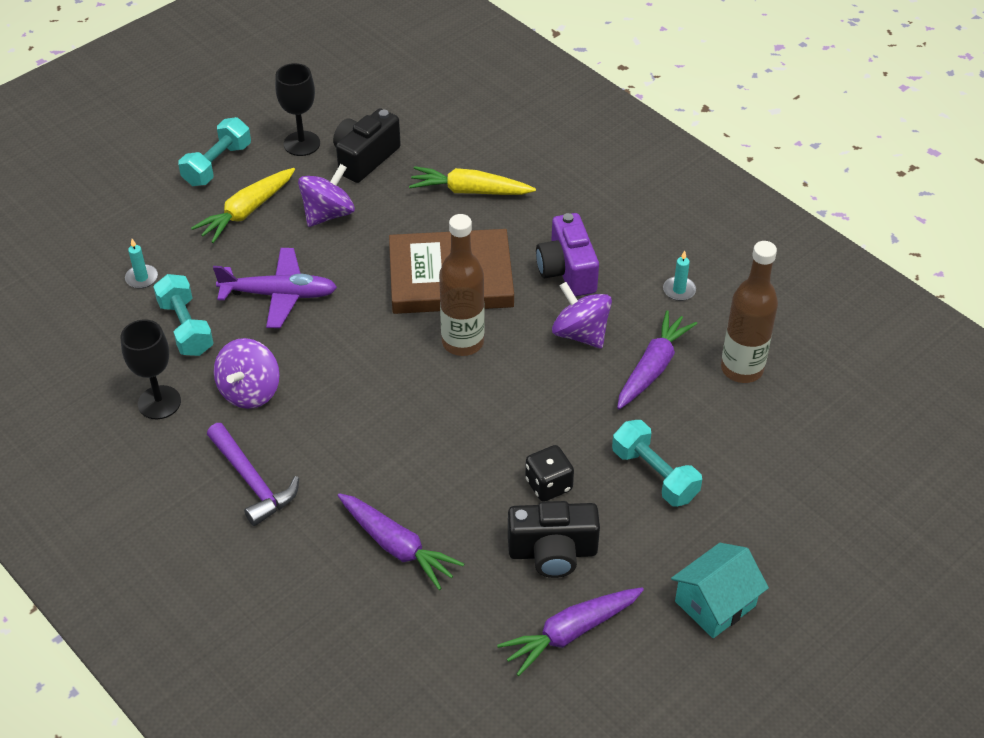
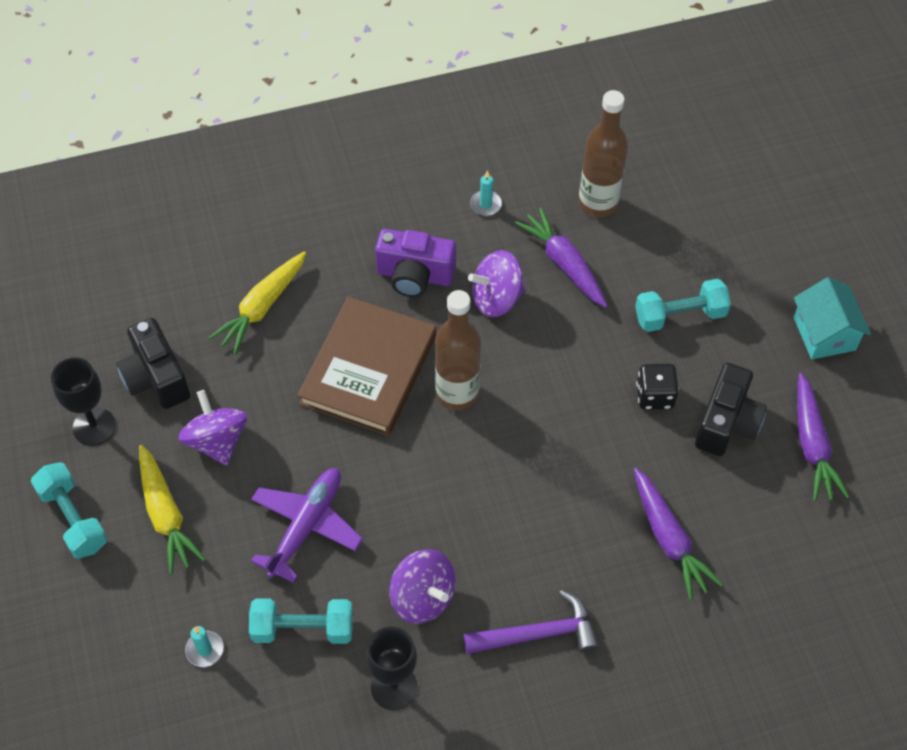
camera: 65 degrees left, 10 degrees up
(397, 546) = (669, 539): purple carrot -> purple carrot turned 90 degrees clockwise

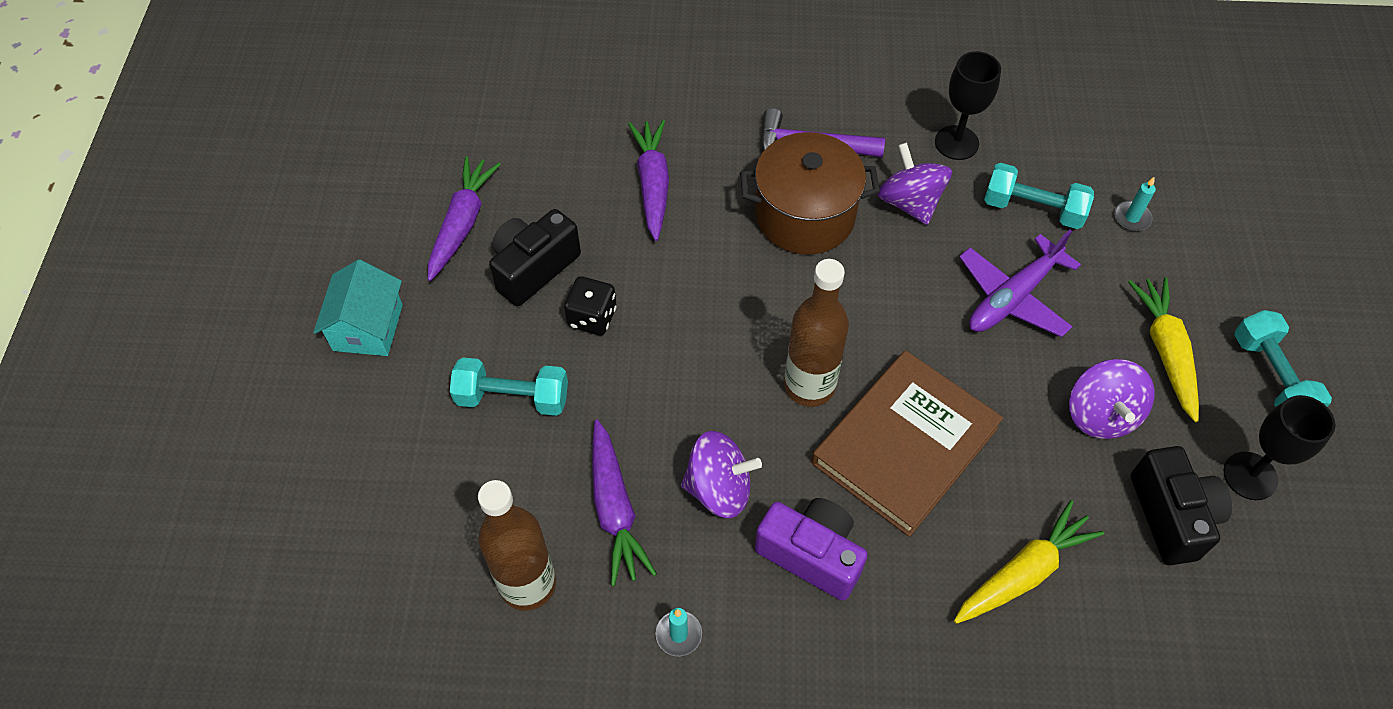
camera: 160 degrees left, 0 degrees up
(516, 550) = (805, 216): none -> brown pot

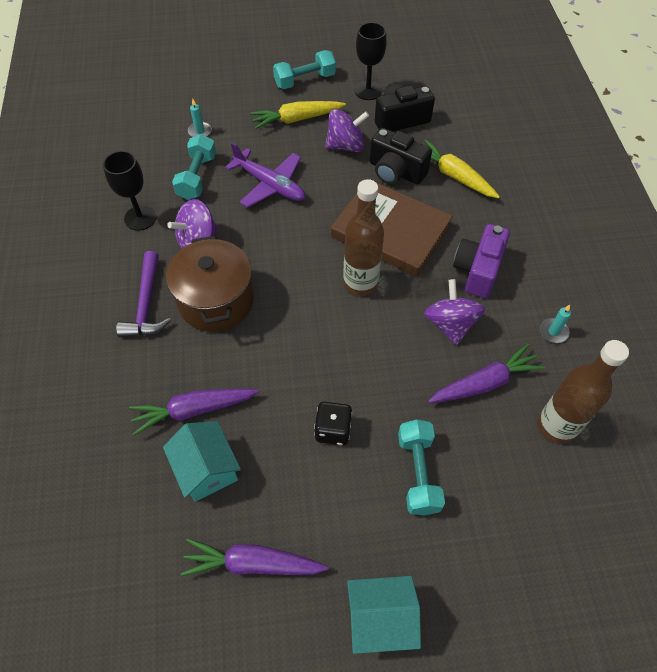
camera: 100 degrees left, 0 degrees up
(534, 268) = (293, 487): black camera -> black camera (396, 171)
(577, 192) = (206, 469): none -> turquoise house

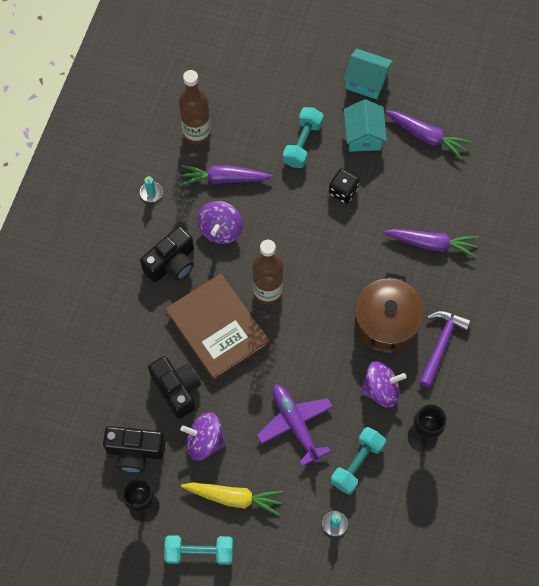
camera: 155 degrees left, 10 degrees up
(206, 469) = (435, 201): turquoise house -> turquoise house (363, 135)
(453, 176) = (130, 362): yellow carrot -> none
(477, 270) = (171, 263): purple camera -> black camera

